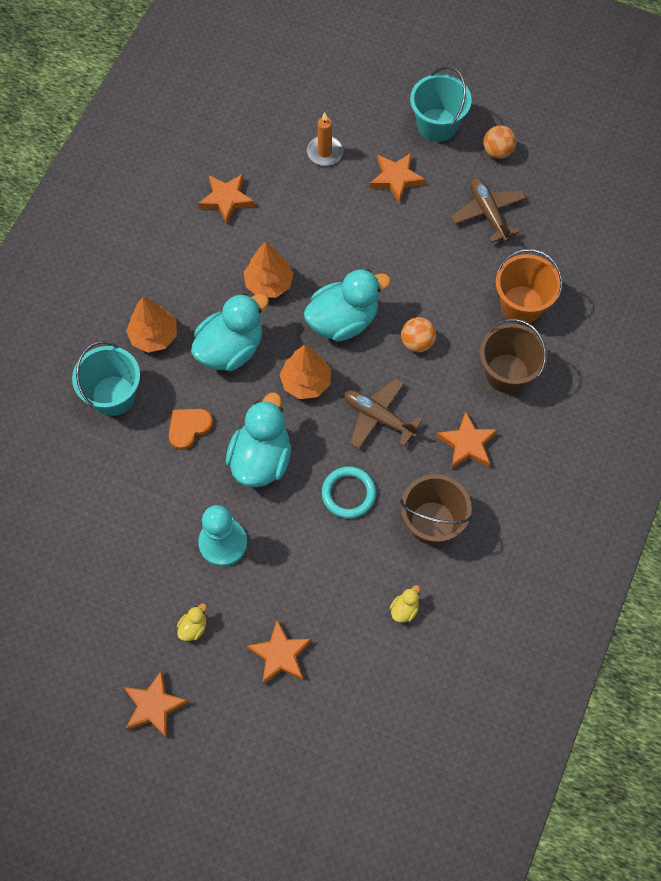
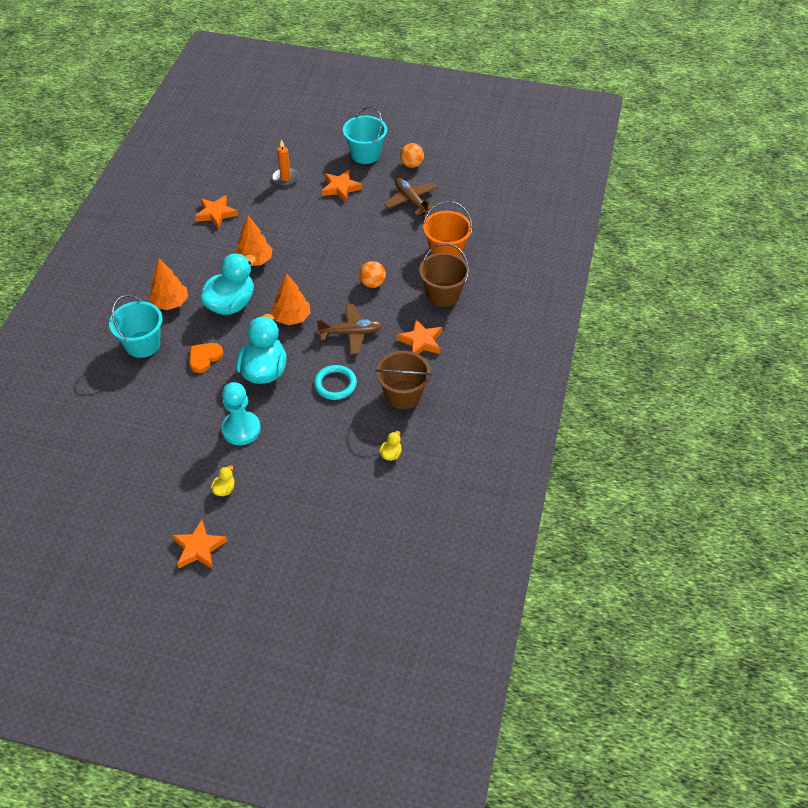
camera: 10 degrees left, 15 degrees down
(280, 655) = (297, 498): orange star -> none
(343, 320) = (314, 277): turquoise duck -> none
(378, 417) = (351, 333): brown plane -> brown plane turned 150 degrees clockwise

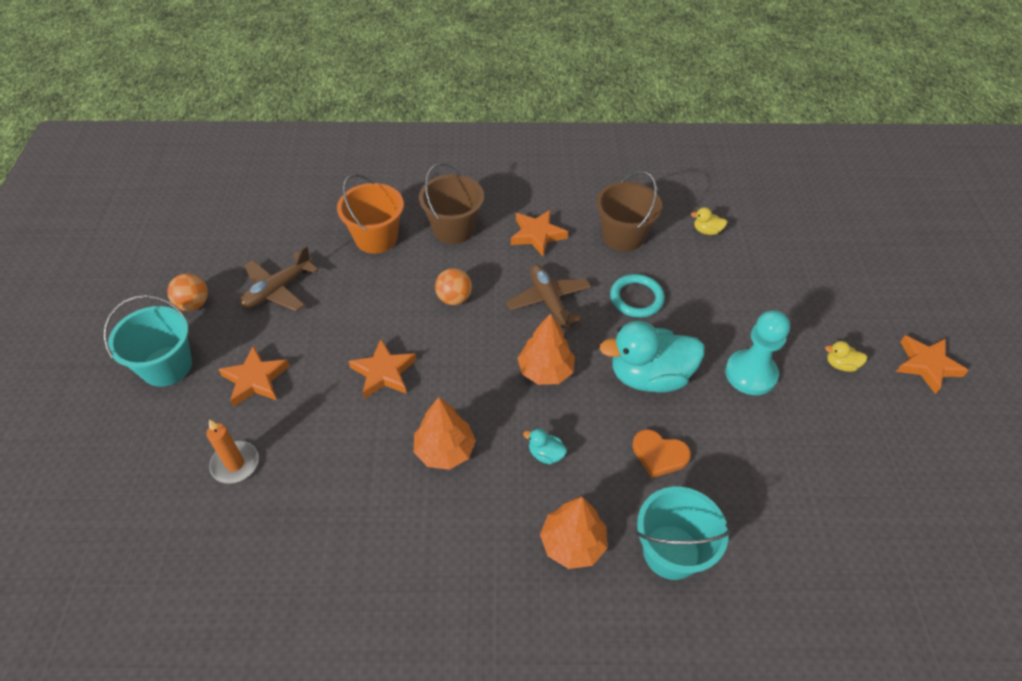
camera: 105 degrees left, 0 degrees up
(216, 214) = (342, 547): orange star -> orange star (383, 372)
(231, 304) = (545, 454): turquoise duck -> turquoise duck, size x0.41

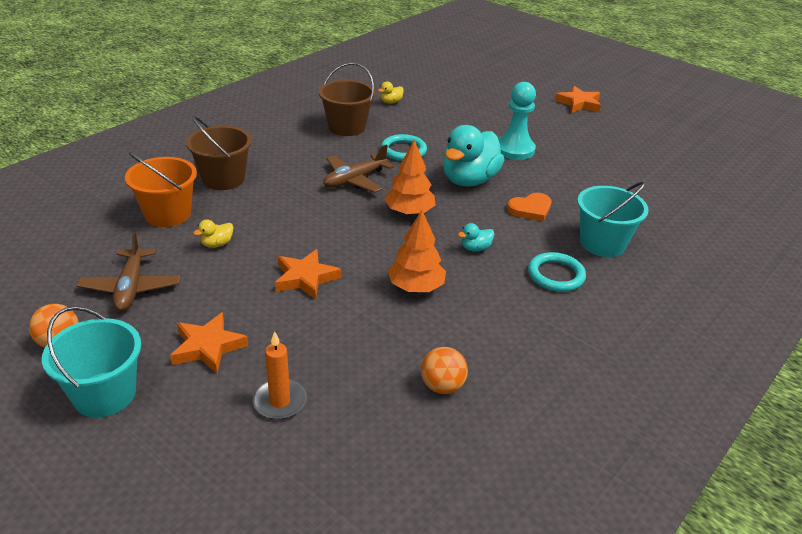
camera: 50 degrees left, 15 degrees down
(454, 298) = (288, 213): orange ball -> orange ball (442, 386)
(537, 235) = (290, 153): orange star -> none
(549, 301) = (355, 180): brown plane -> brown plane turned 60 degrees counterclockwise
(572, 543) = (556, 275): orange tree -> turquoise ring
(840, 365) = (546, 123): yellow duck -> yellow duck (217, 244)

